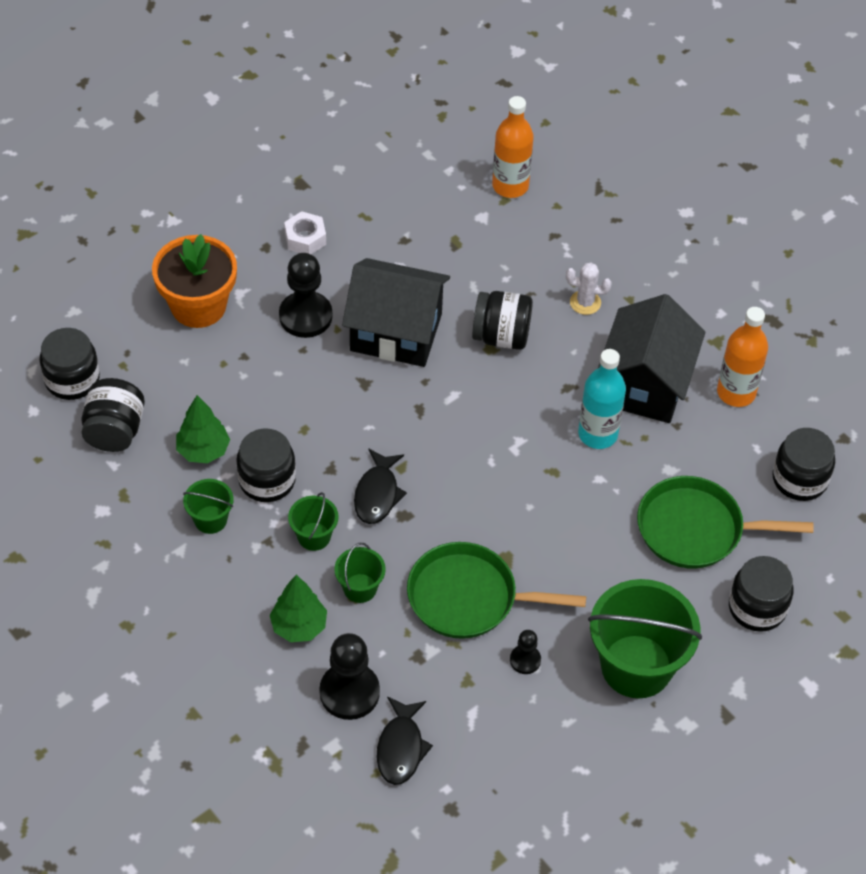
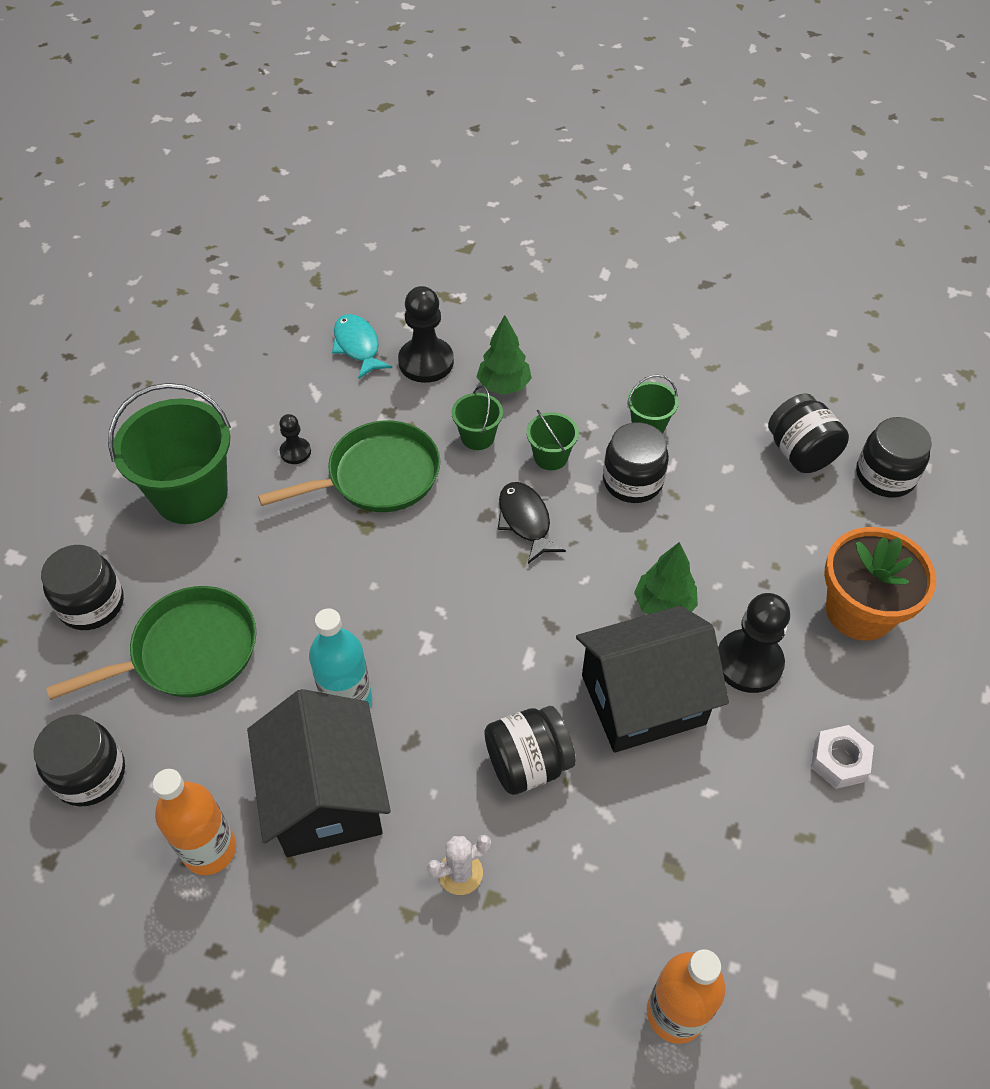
camera: 150 degrees right, 0 degrees up
(203, 450) = (710, 476): green tree -> green tree (664, 605)
(401, 748) = (358, 346): black fish -> turquoise fish

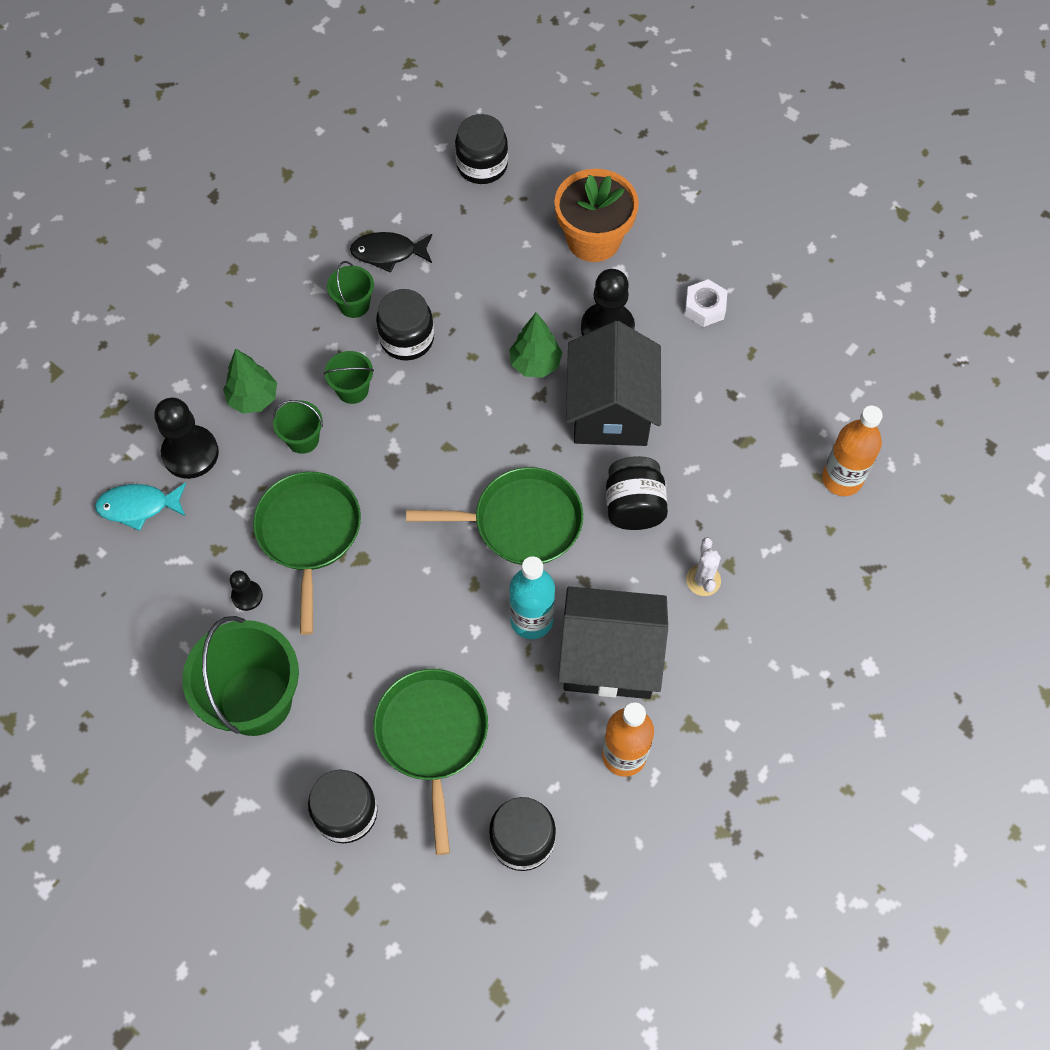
camera: 70 degrees left, 10 degrees up
(462, 654) = (521, 522): none -> green pan
(525, 521) = (411, 432): black fish -> black fish (388, 253)
(800, 453) = (433, 210): black jar -> none

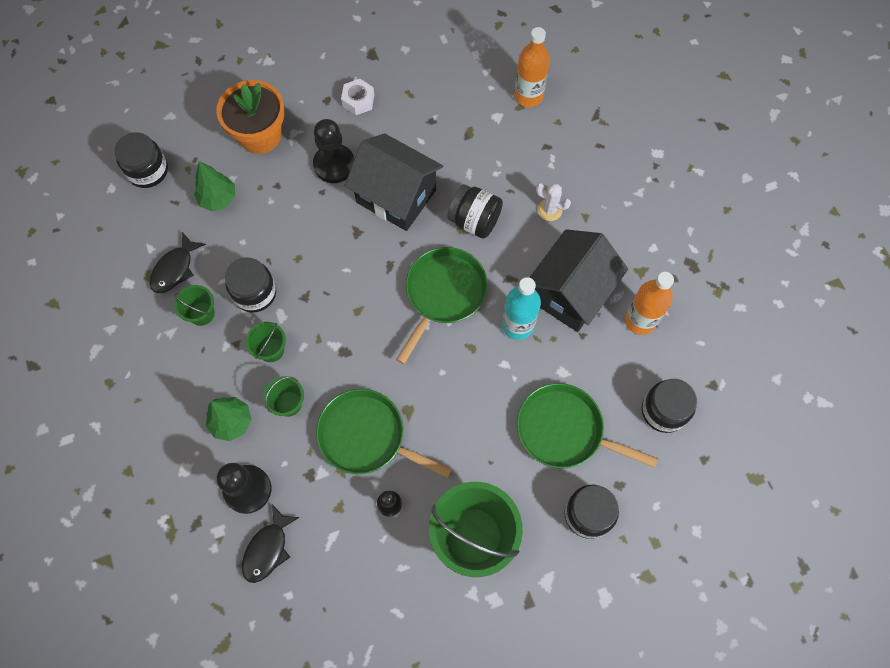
camera: 60 degrees left, 5 degrees up
(138, 506) = (267, 549): turquoise fish -> black fish
(535, 364) = (331, 222): green tree -> green tree (218, 199)

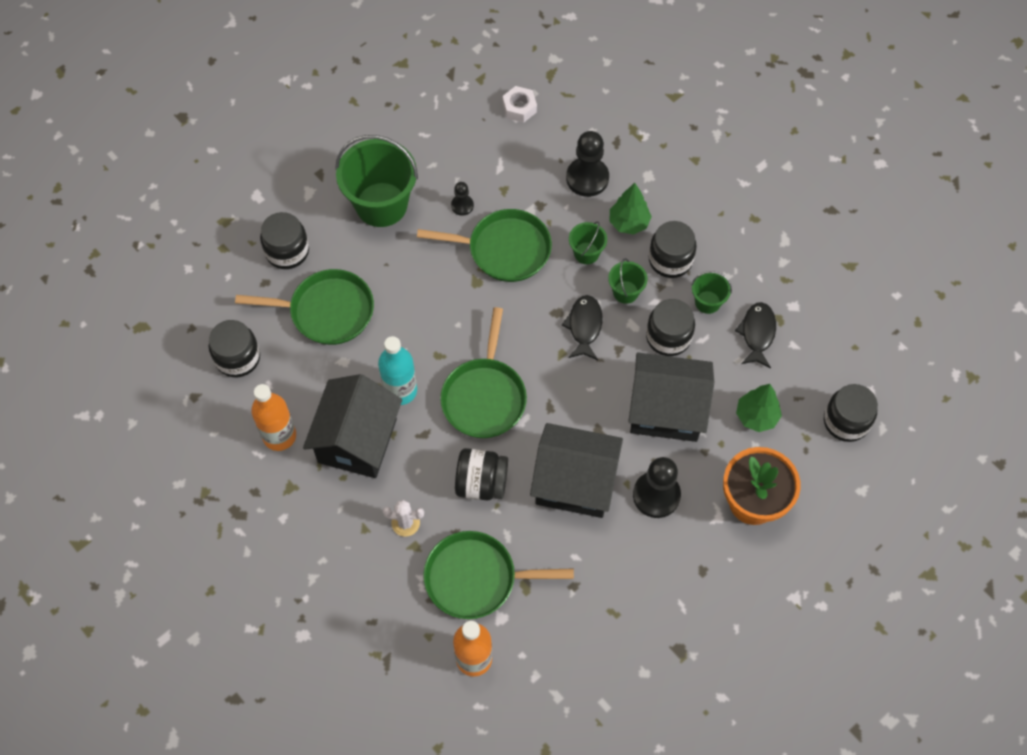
camera: 160 degrees right, 5 degrees down
(212, 368) = (670, 260): none -> black jar
(267, 549) = (548, 143): black fish -> black fish (584, 326)
(290, 229) = (666, 410): none -> black house
(358, 100) = (667, 582): white nut -> white nut (519, 108)
(506, 150) = (476, 578): none -> green pan

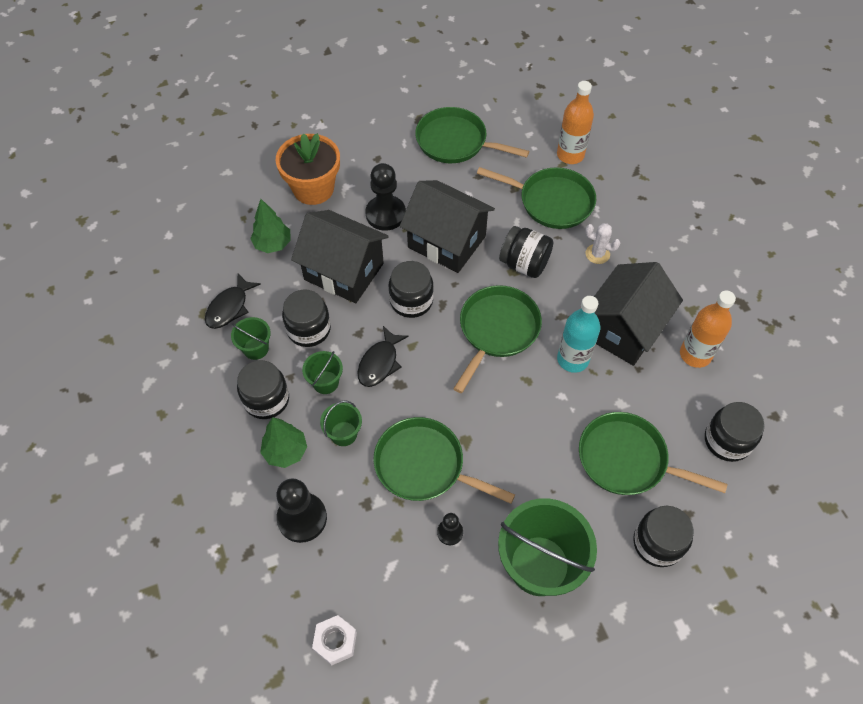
camera: 160 degrees left, 5 degrees down
(621, 630) = (455, 142): none -> green pan
(846, 421) = (204, 219): black jar -> black jar (411, 301)

